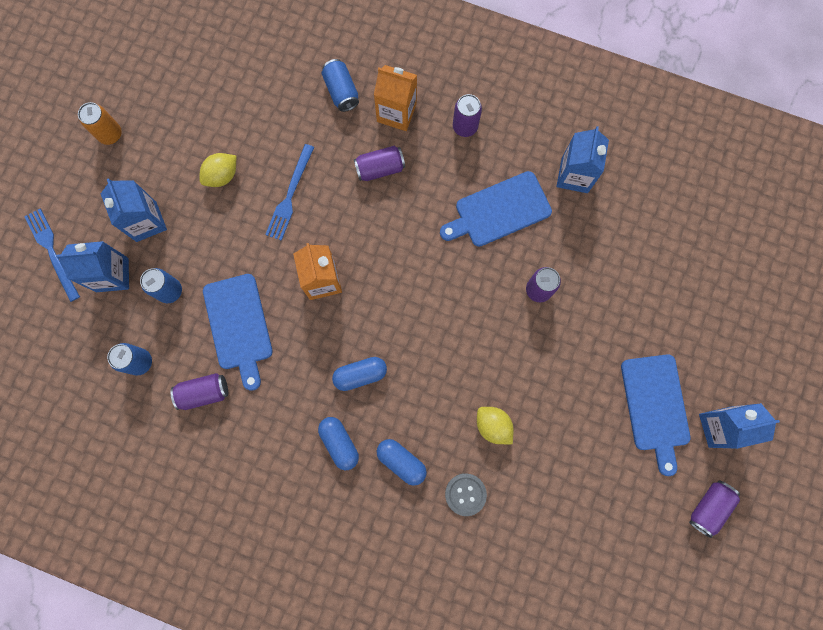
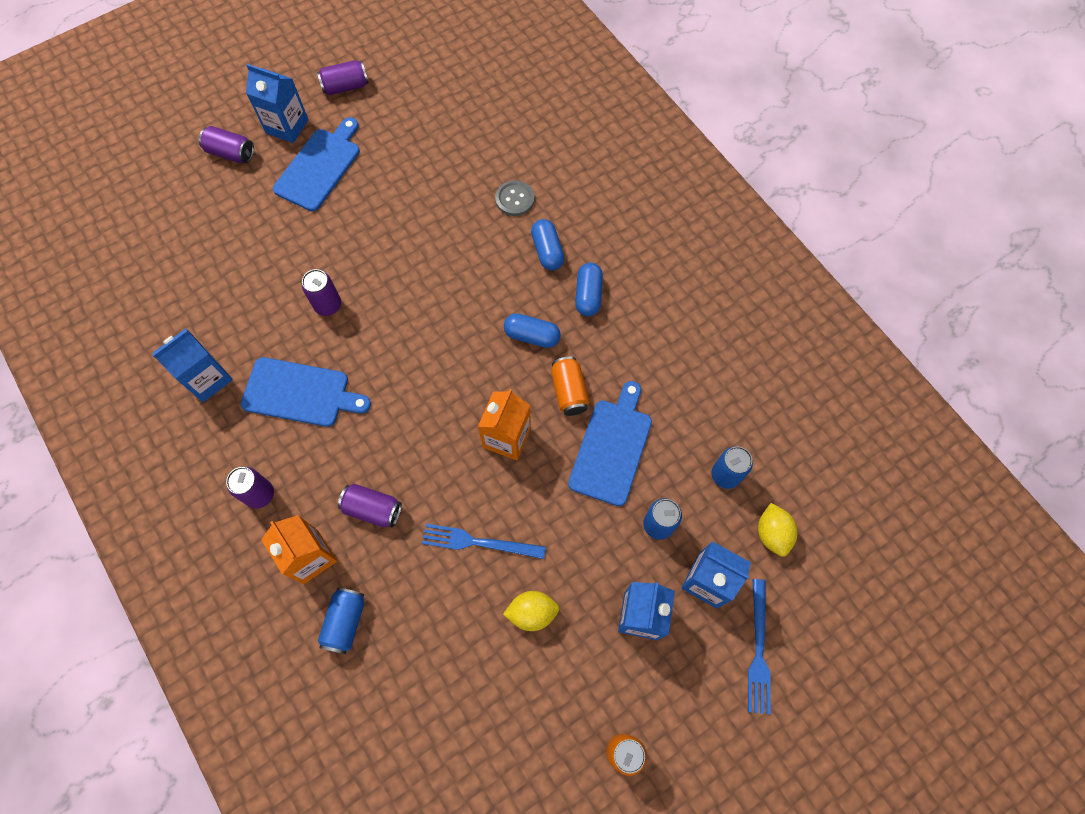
camera: 145 degrees left, 10 degrees down
(204, 392) = (680, 409): purple can -> purple can (231, 153)
(290, 195) = (478, 542): blue fork -> blue fork turned 135 degrees counterclockwise
(300, 348) = (569, 391): none -> orange can
(493, 425) = (454, 231): yellow lemon -> yellow lemon (772, 533)

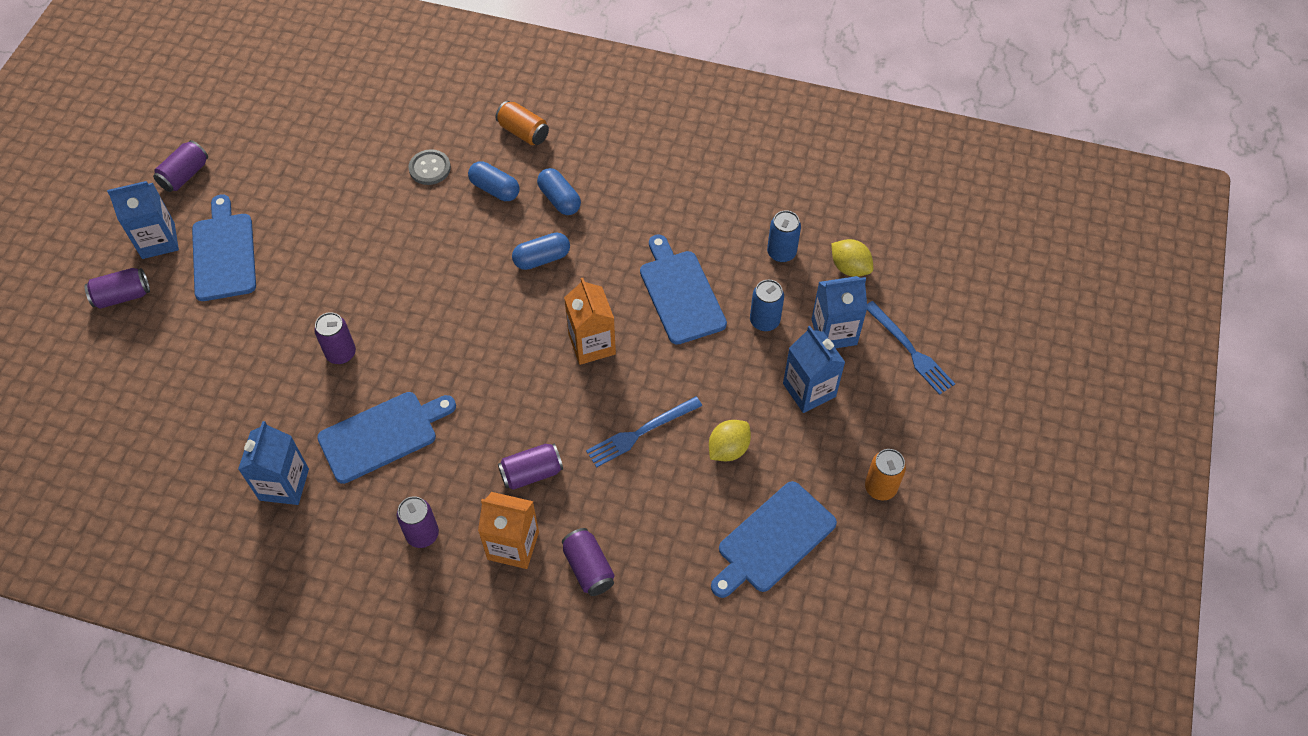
camera: 40 degrees left, 10 degrees down
(345, 622) = (588, 568): blue can -> purple can
(498, 721) = (773, 540): none -> blue cutting board
(569, 391) = (610, 277): orange can -> orange can (523, 132)

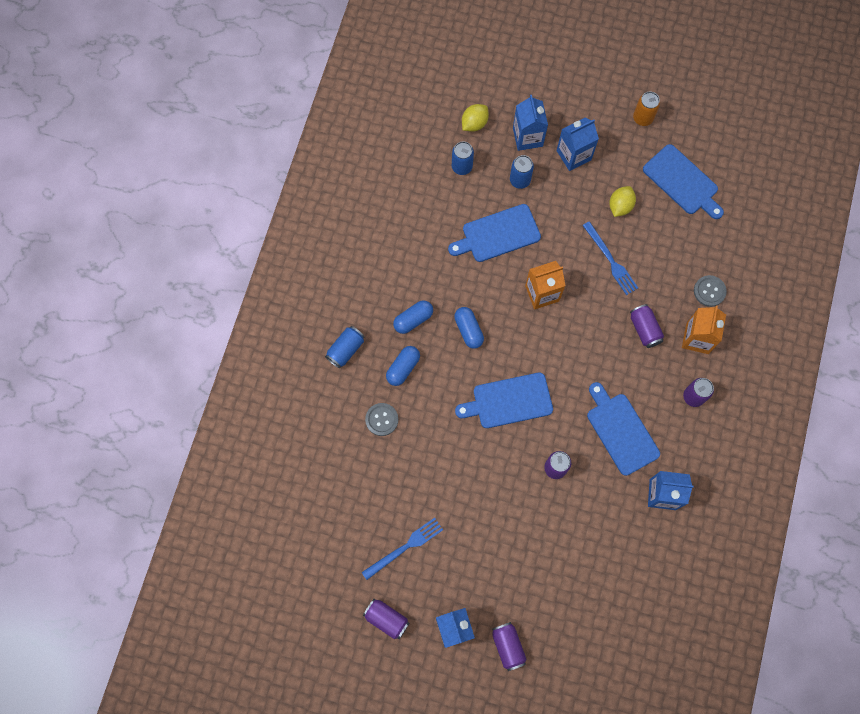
camera: 90 degrees left, 15 degrees up
(224, 253) = (465, 572): blue cutting board -> blue cutting board (509, 401)
(523, 132) = (346, 350): orange can -> blue can
(588, 568) = (709, 291): purple can -> grey button
(728, 449) = (620, 206): yellow lemon -> yellow lemon turned 75 degrees clockwise
(910, 350) = (540, 92): blue fork -> blue fork (405, 547)

